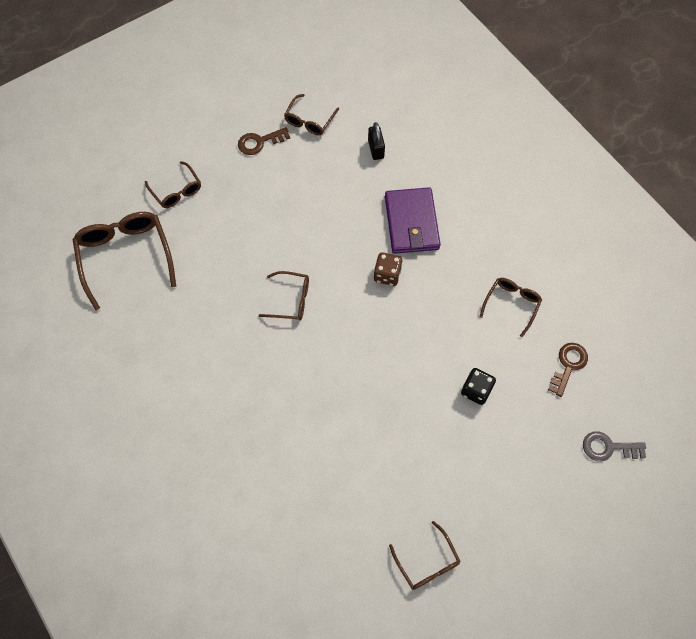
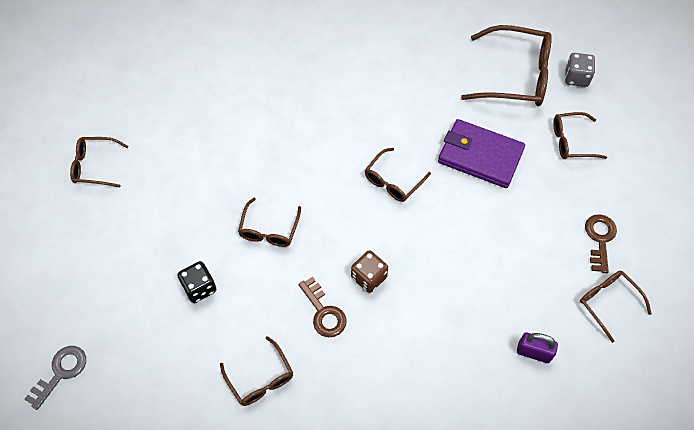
camera: 120 degrees right, 5 degrees down
(104, 211) = (576, 78): none -> grey dice
(376, 149) = (533, 352): black padlock -> purple padlock
(393, 369) = (269, 230): none -> brown glasses
(411, 223) = (416, 335): purple wallet -> purple wallet (480, 156)
(568, 365) = (160, 392): brown key -> brown key (324, 312)

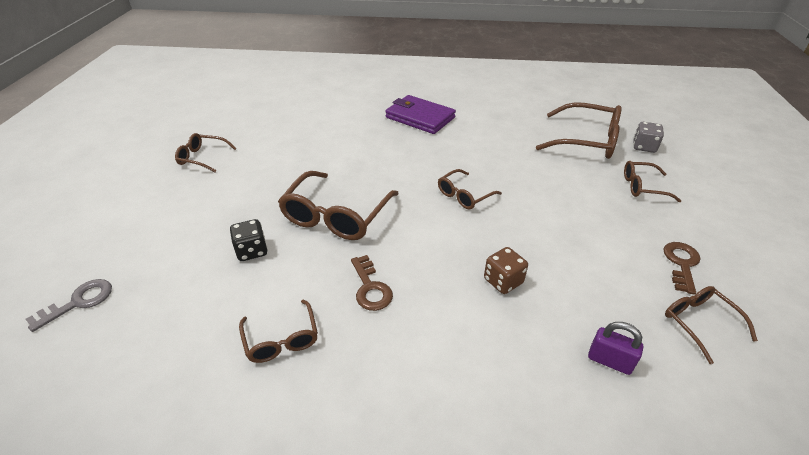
camera: 10 degrees right, 20 degrees down
(269, 230) = (336, 216): brown glasses -> brown glasses, size x1.79
(369, 277) = (425, 264): brown dice -> brown dice (503, 281)
(480, 156) = (551, 187): purple wallet -> purple wallet (420, 117)

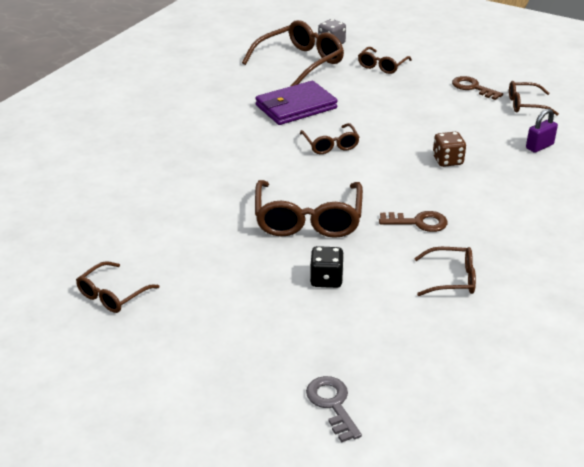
camera: 65 degrees left, 5 degrees down
(336, 216) = (308, 219): brown glasses -> brown glasses turned 45 degrees clockwise
(420, 117) = (173, 129): purple wallet -> purple wallet (296, 107)

